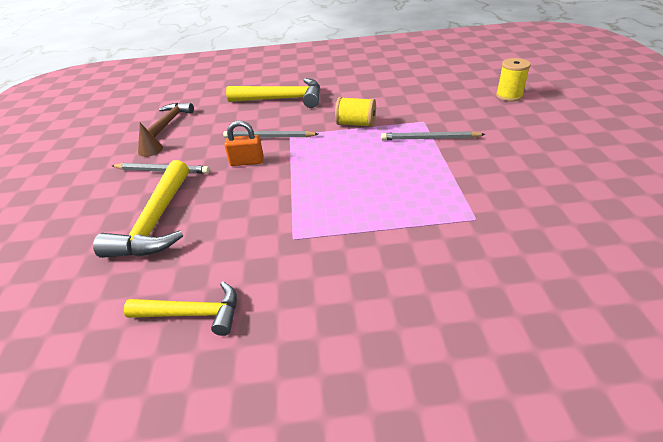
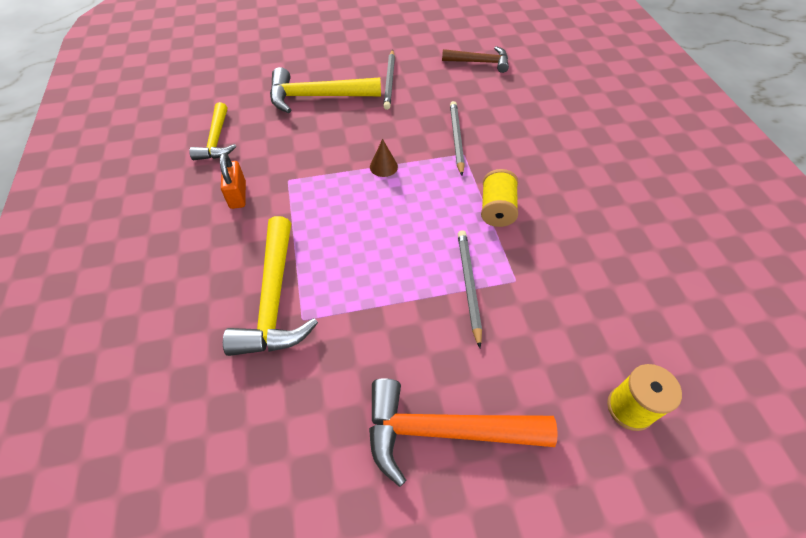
camera: 80 degrees right, 15 degrees up
(150, 150) = (424, 65): brown cone -> brown cone (383, 166)
(247, 162) = (406, 131): orange padlock -> orange padlock (238, 195)
(282, 99) = (550, 135): yellow hammer -> yellow hammer (274, 299)
(550, 152) = (444, 431): none -> orange hammer

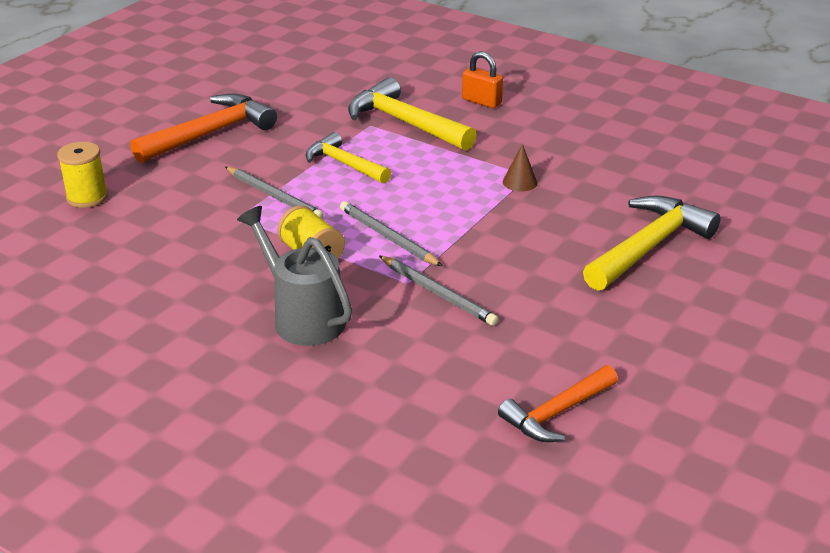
camera: 135 degrees right, 20 degrees down
(216, 140) = (646, 165): yellow hammer -> yellow hammer (344, 164)
(238, 195) = (544, 148): orange padlock -> orange padlock (481, 101)
(383, 166) = (467, 228): brown cone -> brown cone (520, 182)
(390, 81) = (614, 311): grey pencil -> grey pencil (388, 237)
(479, 62) = (557, 413): brown hammer -> orange hammer
(545, 169) = (303, 317): none -> grey watering can

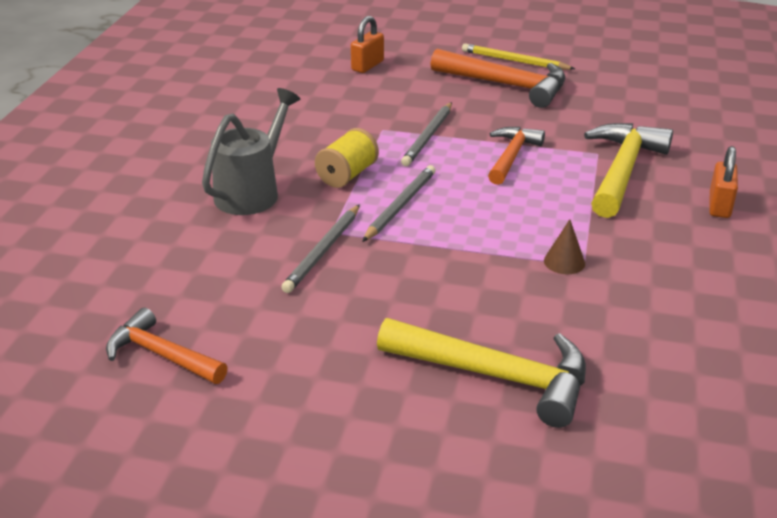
camera: 70 degrees right, 0 degrees up
(87, 197) = (367, 66): yellow spool -> orange padlock
(165, 117) = (514, 61): none -> yellow pencil
(344, 164) = (511, 156): yellow hammer -> orange hammer

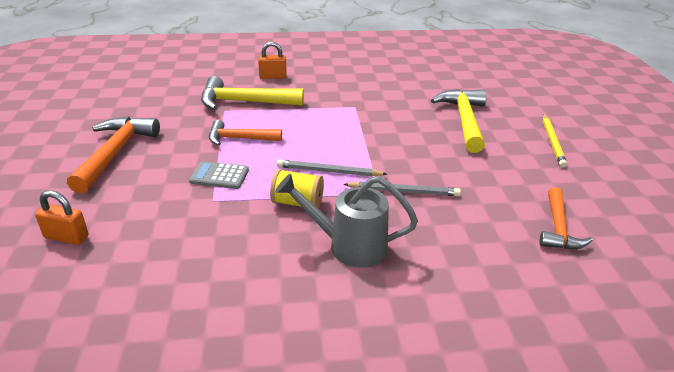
camera: 110 degrees left, 0 degrees up
(428, 136) = (219, 176): grey pencil -> grey calculator
(514, 61) = (62, 155): yellow pencil -> yellow pencil (552, 142)
(564, 262) = (355, 112): brown cone -> none

